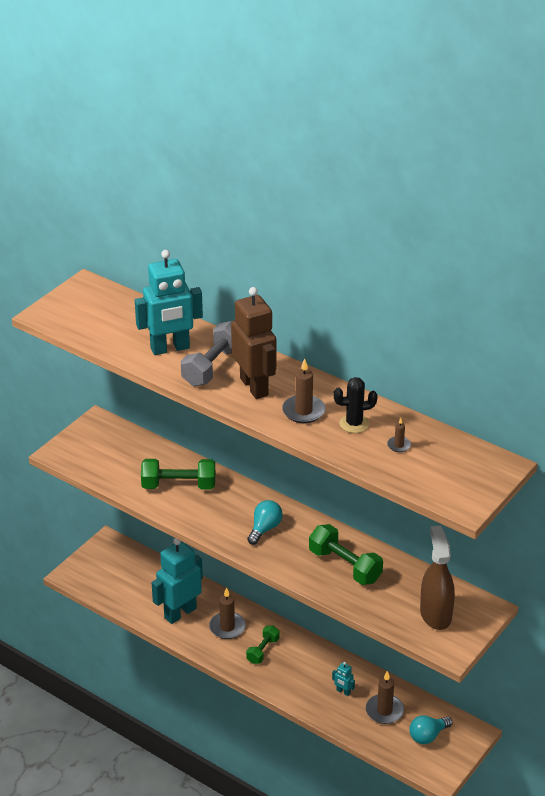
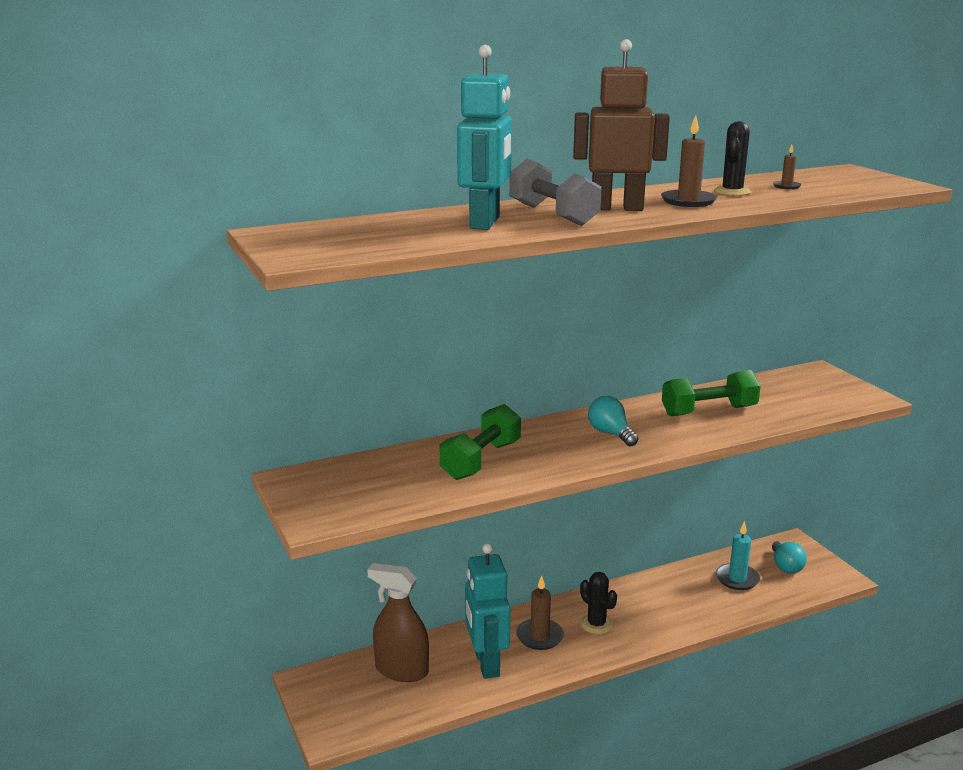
camera: 60 degrees left, 15 degrees down
(263, 650) = (596, 624): green dumbbell -> black cactus
(343, 692) = (695, 594): turquoise robot -> none
(384, 711) = (737, 579): brown candle -> turquoise candle
(435, 614) = (814, 391): brown spray bottle -> brown spray bottle (401, 670)

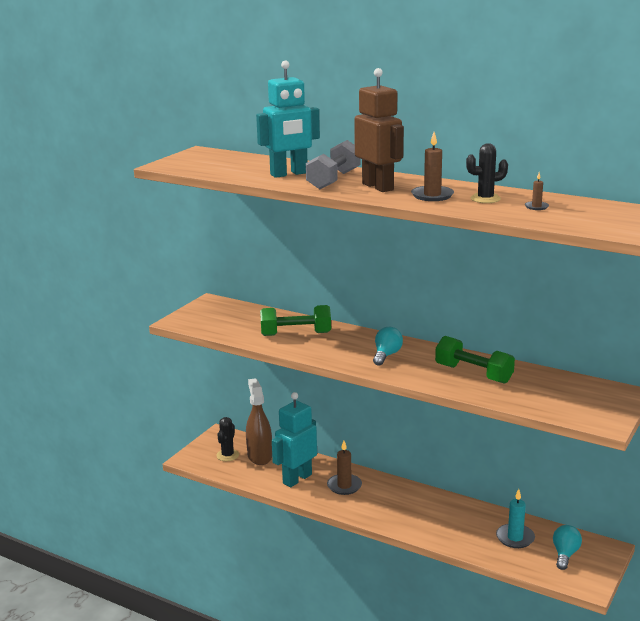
camera: 55 degrees right, 0 degrees up
(596, 624) = (383, 501): black cactus -> black cactus (227, 455)
(785, 566) = (565, 554): turquoise light bulb -> turquoise light bulb turned 150 degrees clockwise

